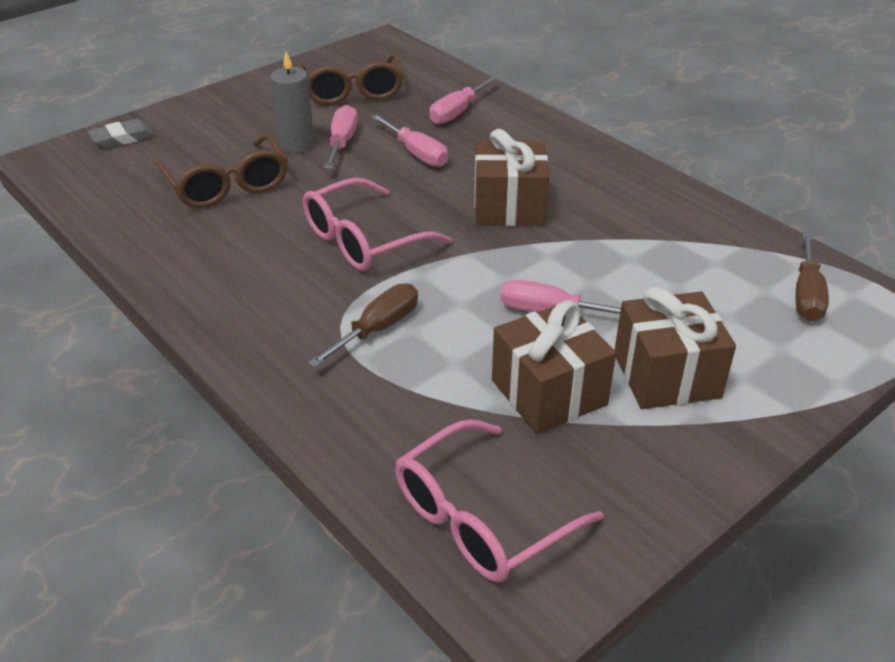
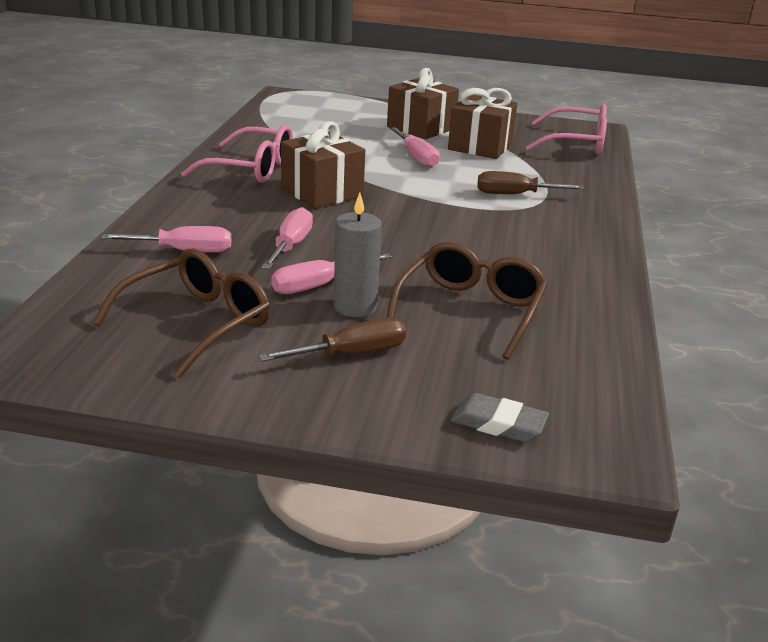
camera: 130 degrees left, 10 degrees down
(363, 240) = (443, 226): pink glasses -> pink glasses (252, 169)
(806, 295) = (299, 111): brown screwdriver -> brown screwdriver (351, 354)

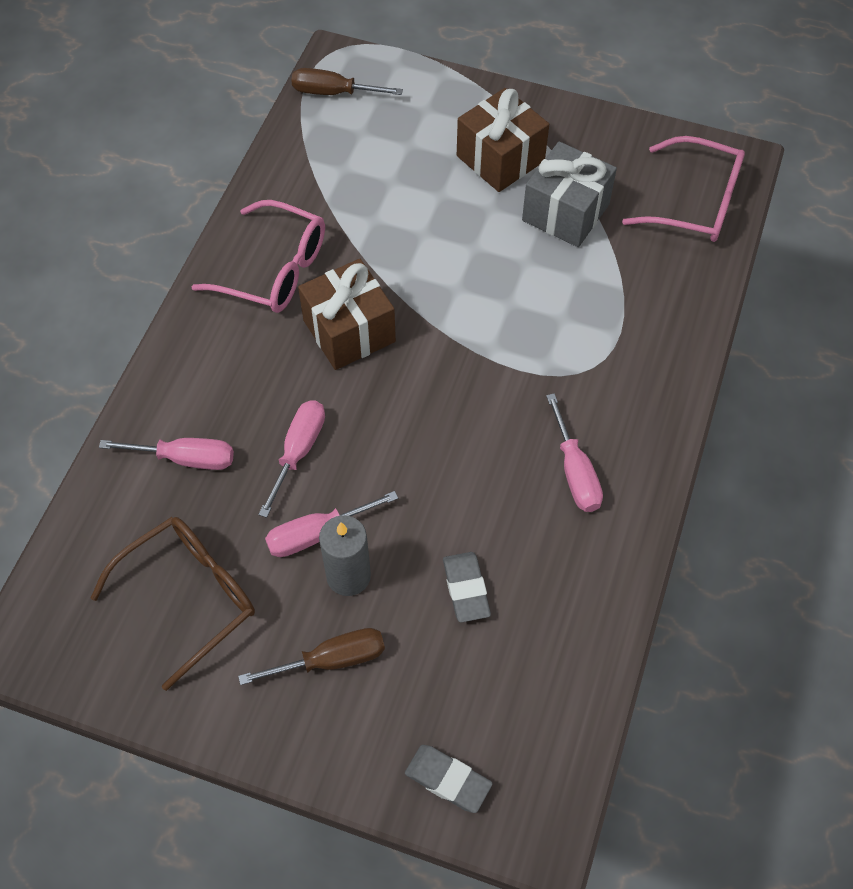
camera: 10 degrees right, 30 degrees up
(417, 158) = (478, 243): pink screwdriver -> pink screwdriver (575, 472)
(470, 310) = (466, 589): brown glasses -> grey eraser
(480, 146) = (565, 212): brown gift -> grey gift
(515, 194) = (578, 340): brown screwdriver -> brown screwdriver (333, 93)

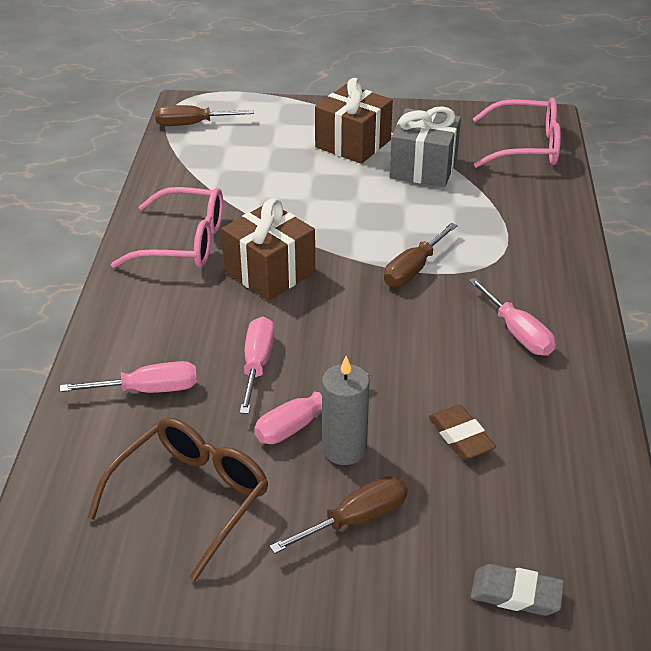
camera: 15 degrees left, 20 degrees down
(466, 589) = (461, 436): grey eraser -> brown eraser
(499, 360) = (413, 269): none -> brown screwdriver

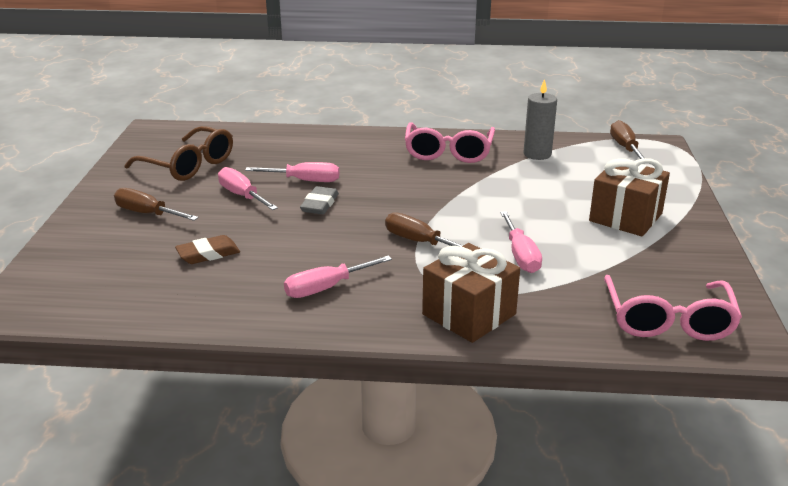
camera: 90 degrees right, 10 degrees down
(148, 390) = (286, 149): pink screwdriver -> pink screwdriver (520, 255)
(269, 272) = (412, 183): brown gift -> brown gift (469, 314)
(344, 449) = (212, 210): grey candle -> grey candle (537, 154)
(356, 519) = (147, 213): brown screwdriver -> brown screwdriver turned 150 degrees clockwise
(423, 168) = (594, 253): grey gift -> none
(516, 594) = (55, 266): grey eraser -> grey eraser (320, 204)

